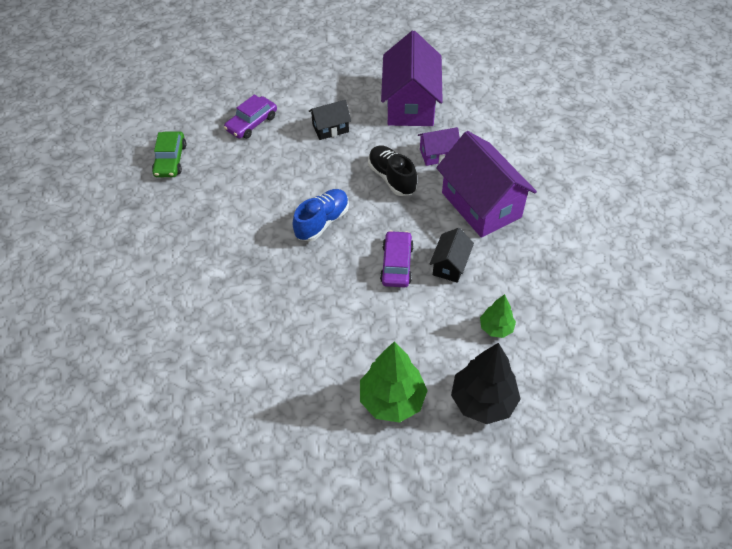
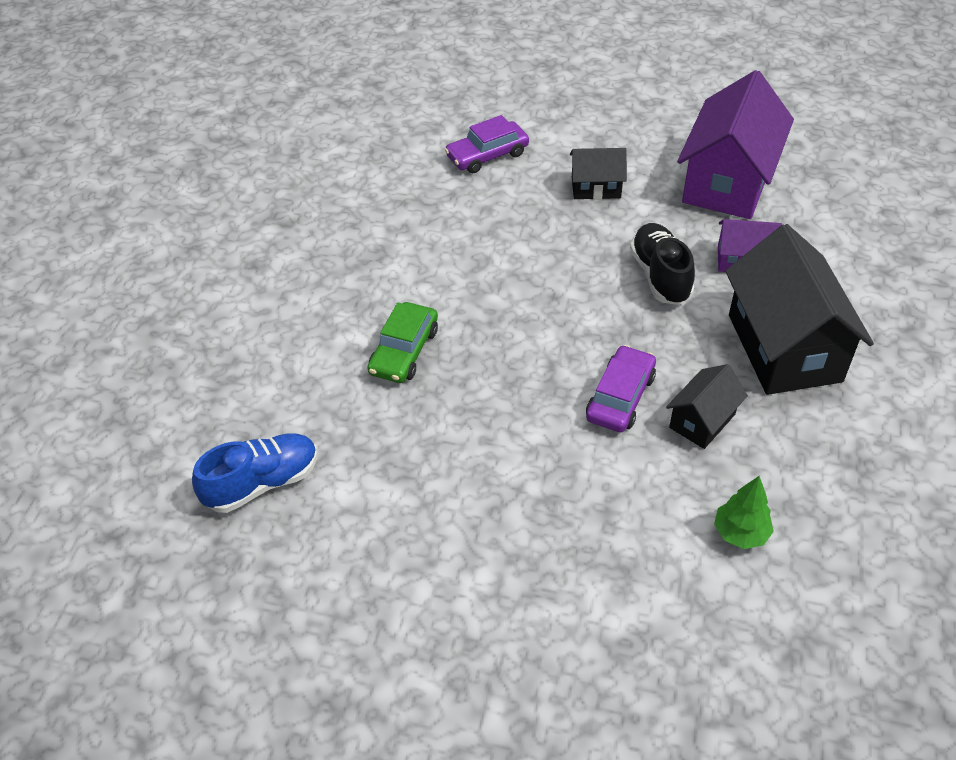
camera: 20 degrees right, 5 degrees down
(170, 160) = (358, 177): green car -> green car (404, 351)
(322, 222) = (533, 310): blue shoe -> blue shoe (262, 483)
(392, 400) = (537, 588): green tree -> none
(481, 205) = (784, 348): purple house -> black house
(483, 401) = (678, 636): black tree -> none

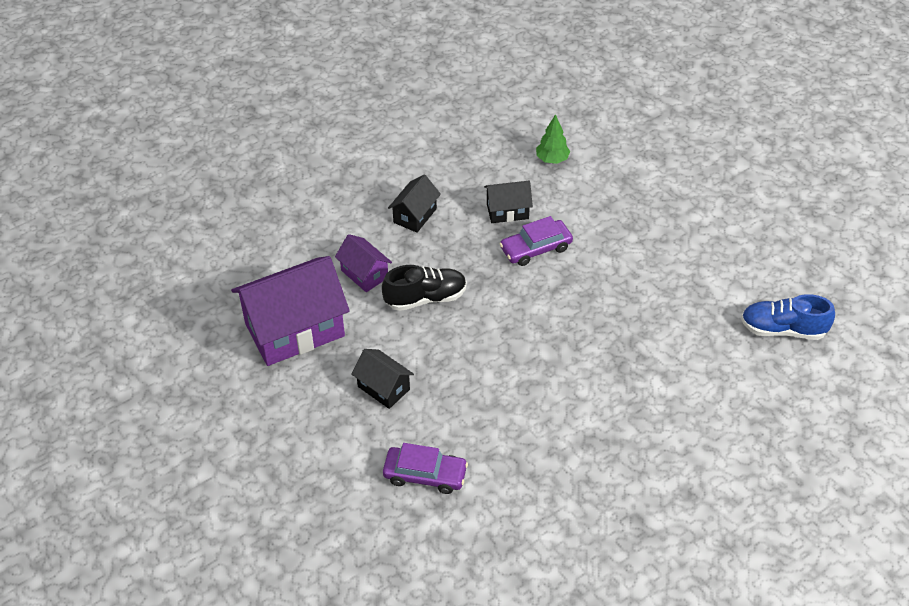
camera: 140 degrees left, 0 degrees up
(404, 351) = (635, 355): green car -> none
(660, 276) = (425, 298): black shoe -> black shoe turned 135 degrees counterclockwise
(784, 348) = (415, 215): black house -> black house, size x0.50

